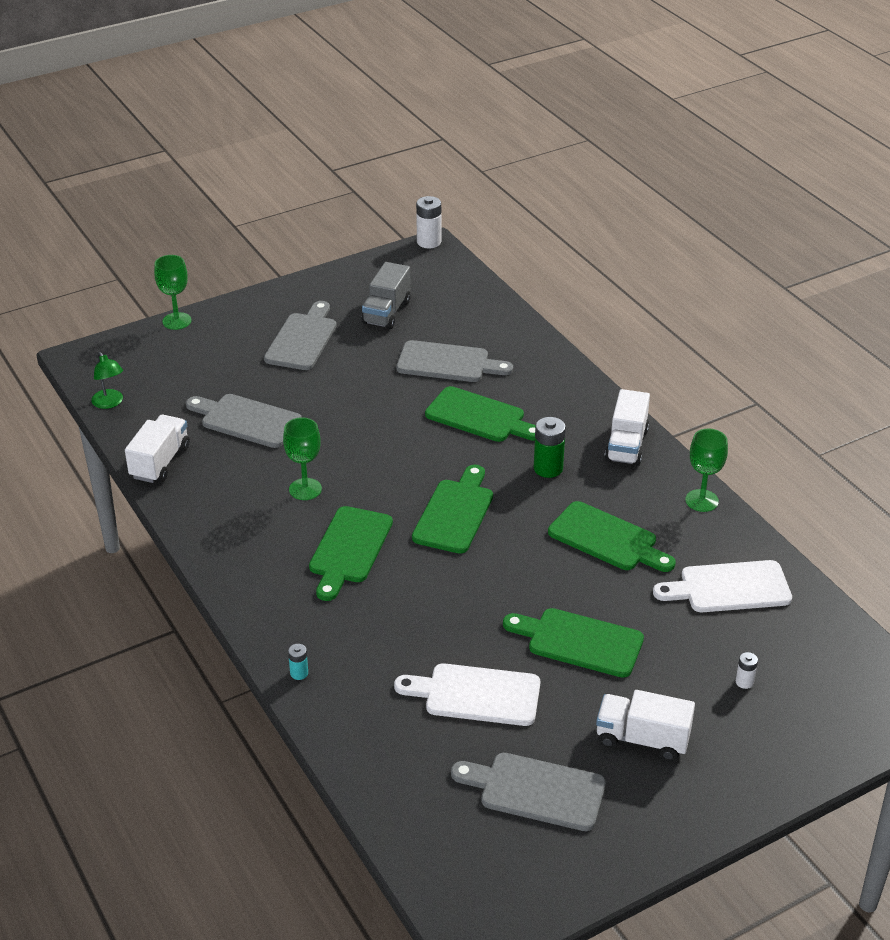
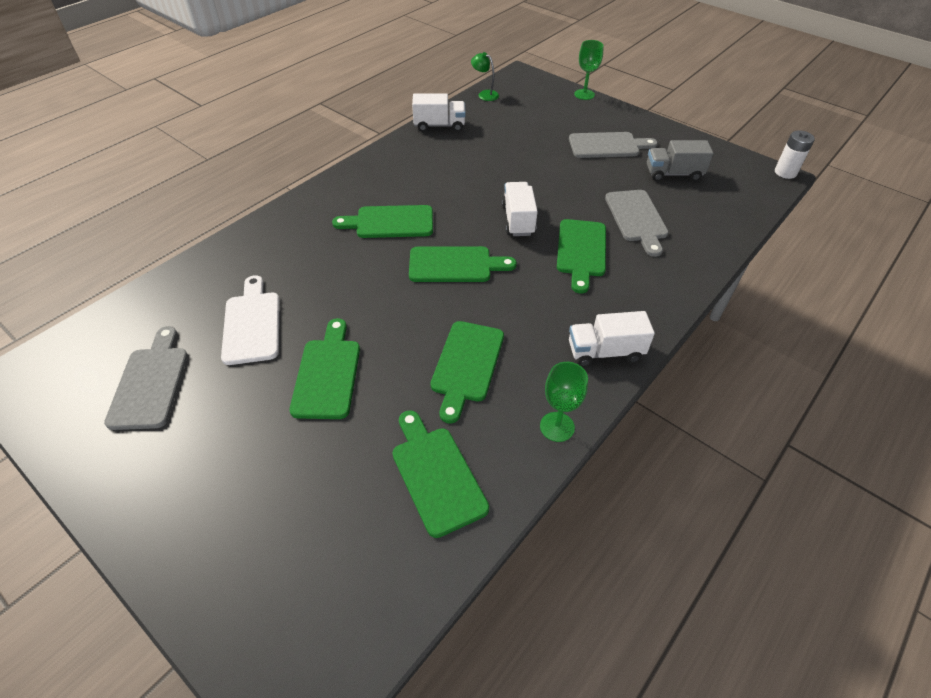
camera: 70 degrees right, 10 degrees up
(110, 403) = (484, 94): green lamp -> green lamp turned 90 degrees clockwise
(246, 420) = (502, 146): grey cutting board -> none
(299, 673) = (257, 231): turquoise battery -> none
(305, 489) = (444, 187): green goblet -> none
(548, 468) = (540, 306): green battery -> none
(642, 739) = (215, 443): white truck -> white truck (518, 220)
(729, 588) = (436, 475): white cutting board -> green cutting board
(744, 682) = (303, 513): white battery -> none

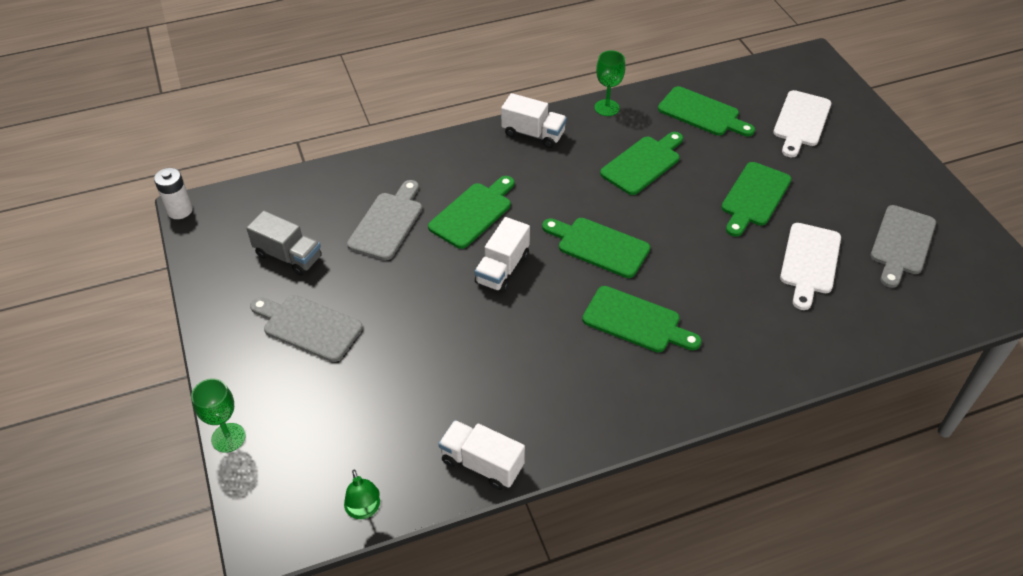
camera: 150 degrees left, 0 degrees up
(295, 525) = (801, 121): none -> white cutting board
(436, 475) = (702, 113): green cutting board -> green cutting board turned 60 degrees counterclockwise

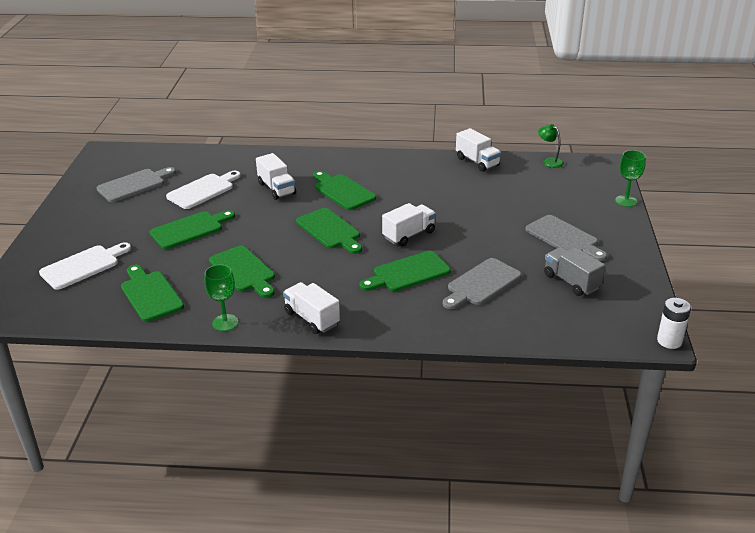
camera: 155 degrees left, 15 degrees down
(364, 510) = (549, 161): green lamp -> green lamp turned 45 degrees counterclockwise
(643, 163) = (243, 271): green cutting board -> green cutting board turned 105 degrees counterclockwise
(723, 296) = (276, 189): none -> white truck

